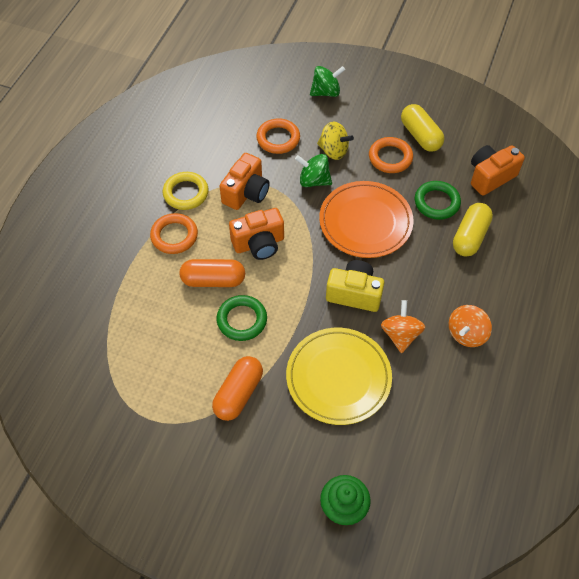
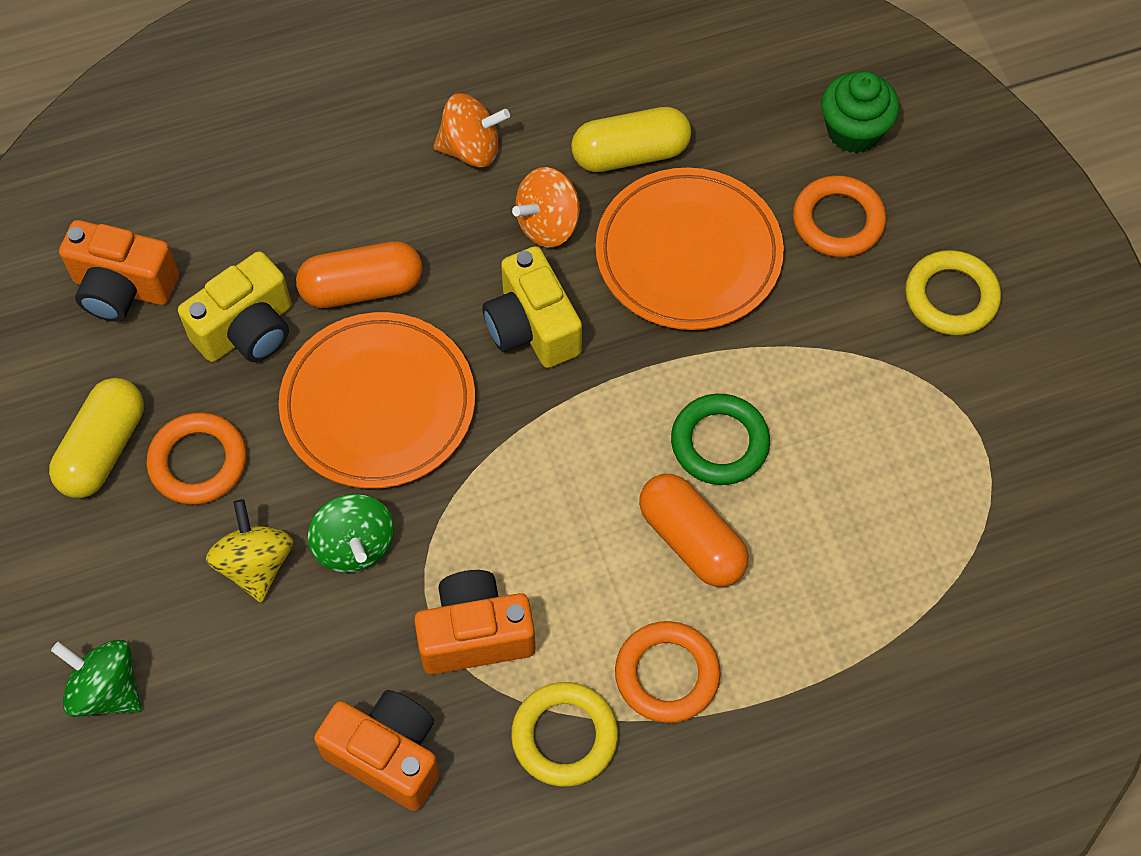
camera: 130 degrees left, 5 degrees up
(219, 468) = (951, 297): none -> yellow ring
(238, 393) = (833, 356): orange capsule -> orange capsule (362, 288)
(259, 244) = (562, 528): orange camera -> orange camera (387, 755)
(278, 139) = (302, 682): orange ring -> orange ring (838, 221)
(338, 377) = (688, 254): yellow plate -> orange plate
(436, 202) = (247, 330): green ring -> yellow camera
(470, 237) = (282, 244): yellow capsule -> yellow capsule (630, 154)

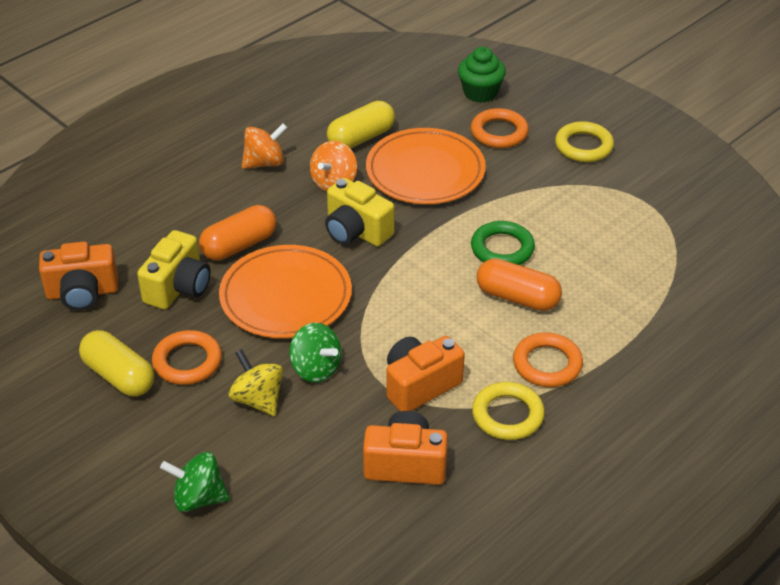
camera: 25 degrees left, 20 degrees down
(103, 449) = (119, 376): yellow capsule -> yellow capsule turned 45 degrees counterclockwise

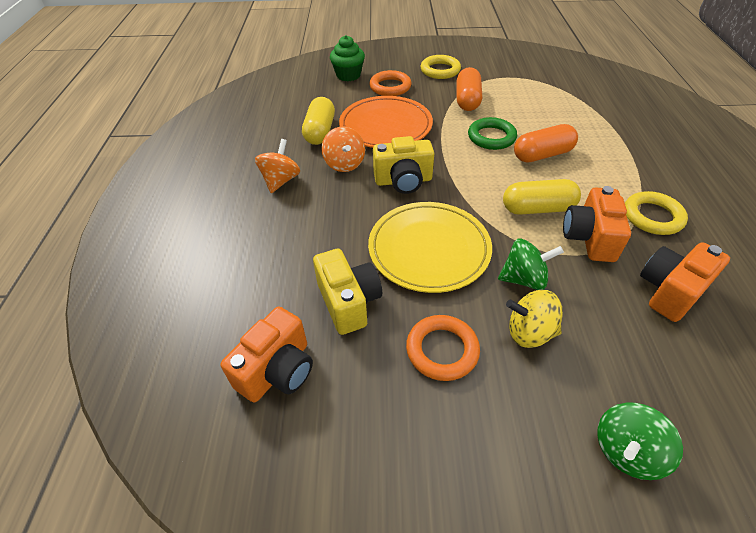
camera: 45 degrees left, 5 degrees up
(119, 376) = (412, 411): yellow capsule -> yellow capsule (537, 209)
(239, 245) = (345, 241): orange capsule -> orange capsule (467, 100)
(286, 296) = (429, 249): orange plate -> yellow plate
(547, 364) = (615, 176): orange ring -> none

